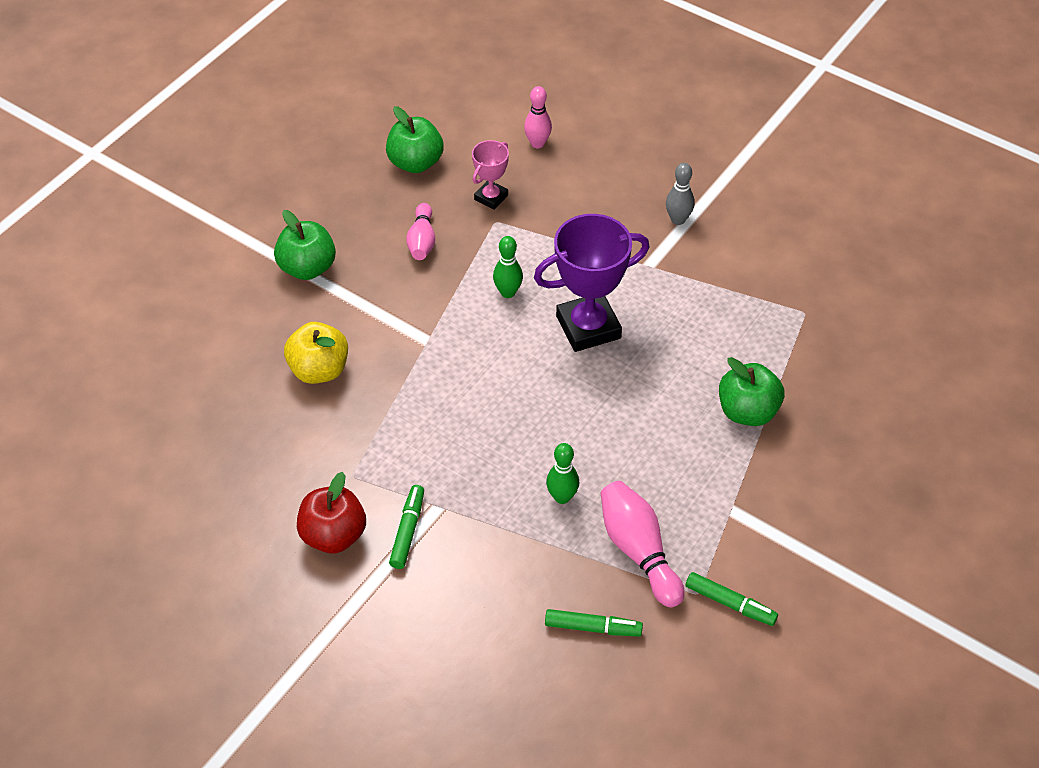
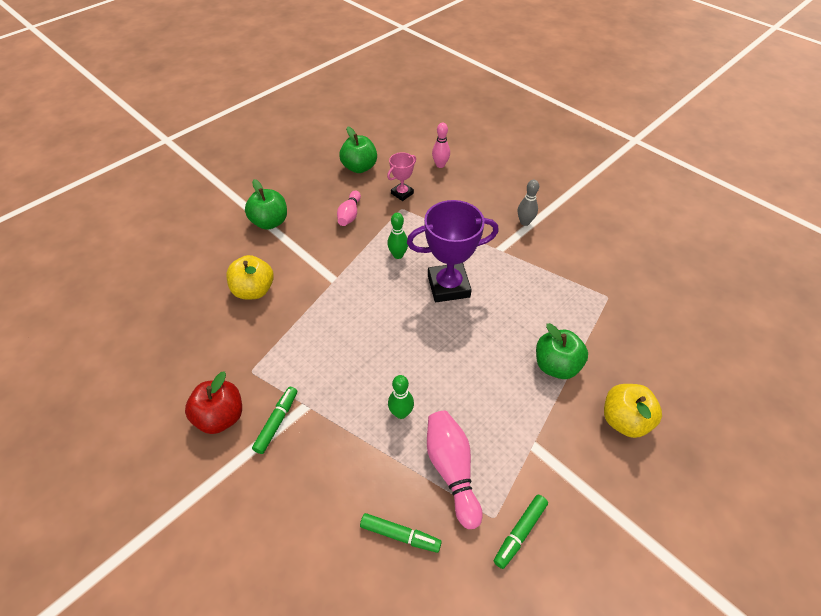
camera: 10 degrees right, 0 degrees up
(730, 603) = (520, 532): green marker -> green marker turned 90 degrees clockwise
(838, 464) = (624, 420): none -> yellow apple

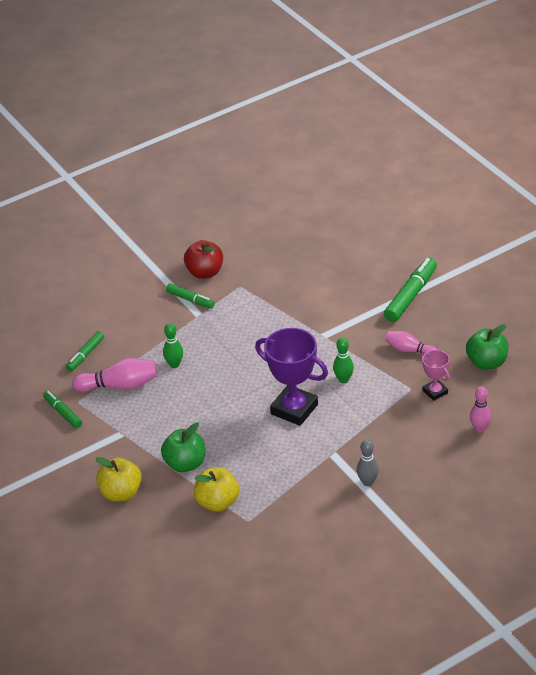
camera: 105 degrees right, 10 degrees down
(254, 290) = (324, 287): yellow apple -> yellow apple (217, 502)
(270, 222) = (410, 296): green apple -> green marker
(448, 286) = (294, 409): purple trophy -> purple trophy turned 60 degrees counterclockwise

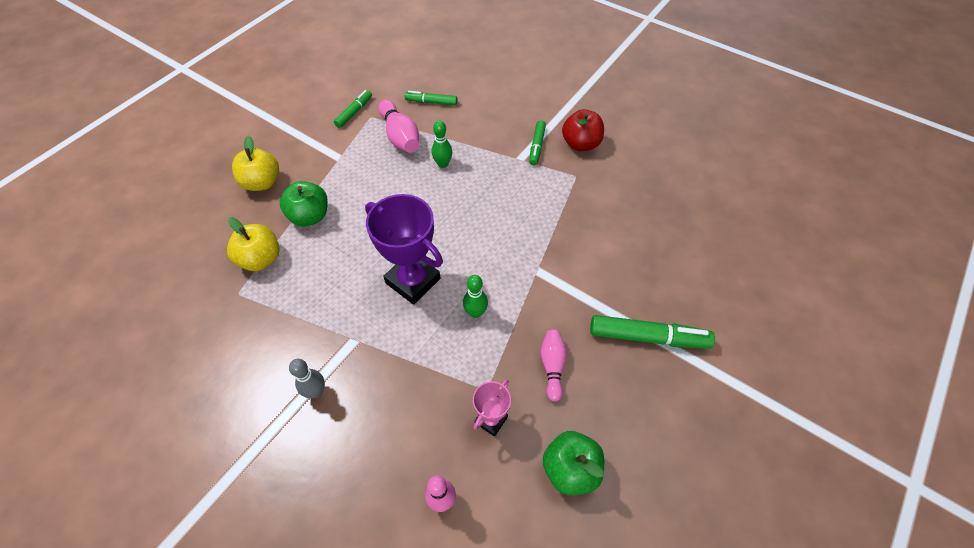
camera: 65 degrees right, 15 degrees up
(294, 409) = (413, 281): purple trophy -> purple trophy turned 60 degrees counterclockwise

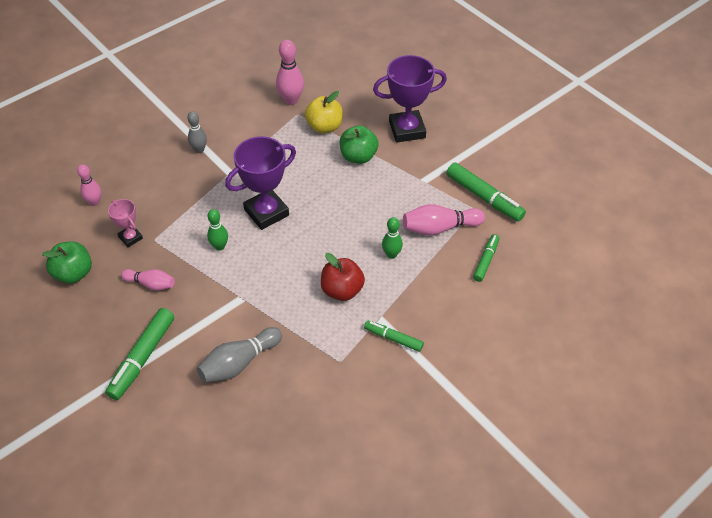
camera: 105 degrees right, 5 degrees down
(210, 308) = (291, 100): none -> pink bowling pin
(262, 182) = (407, 130): yellow apple -> purple trophy
(354, 112) = (484, 197): green marker -> green marker, size x1.67
(580, 144) = (385, 381): red apple -> red apple (342, 290)
(612, 249) = (239, 363): none -> grey bowling pin

